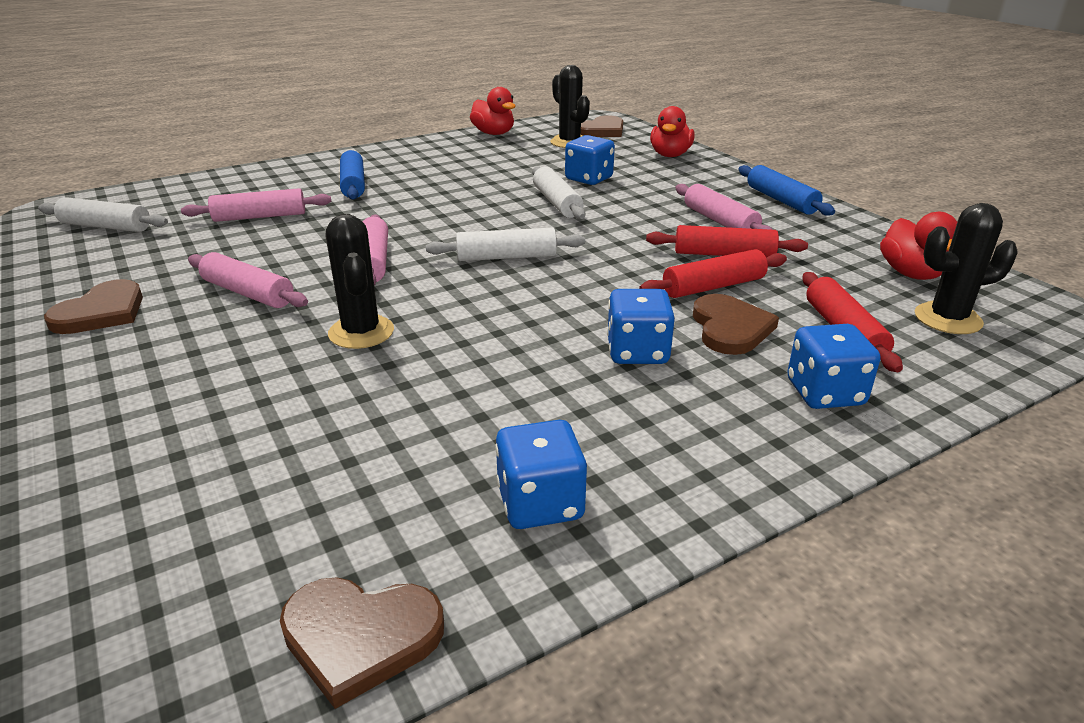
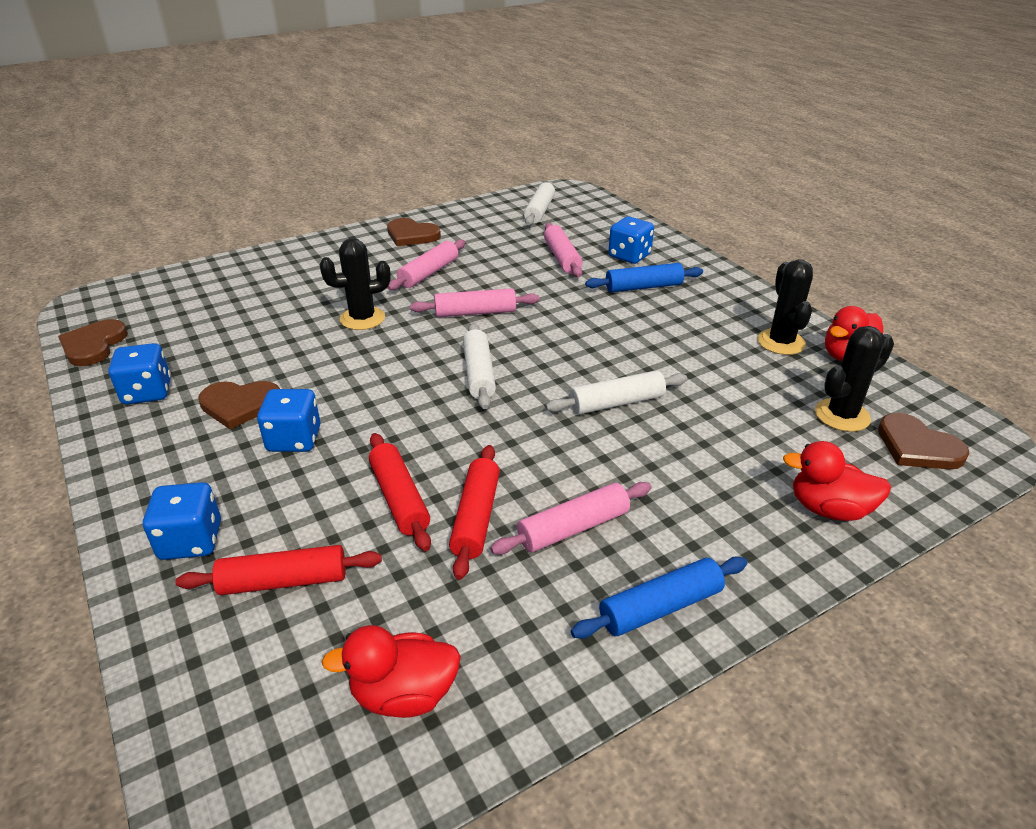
camera: 90 degrees right, 5 degrees up
(589, 179) = (700, 427): blue dice -> blue dice (629, 256)
(730, 328) = (315, 498): brown heart -> brown heart (240, 405)
(947, 319) = (281, 690): black cactus -> black cactus (781, 342)

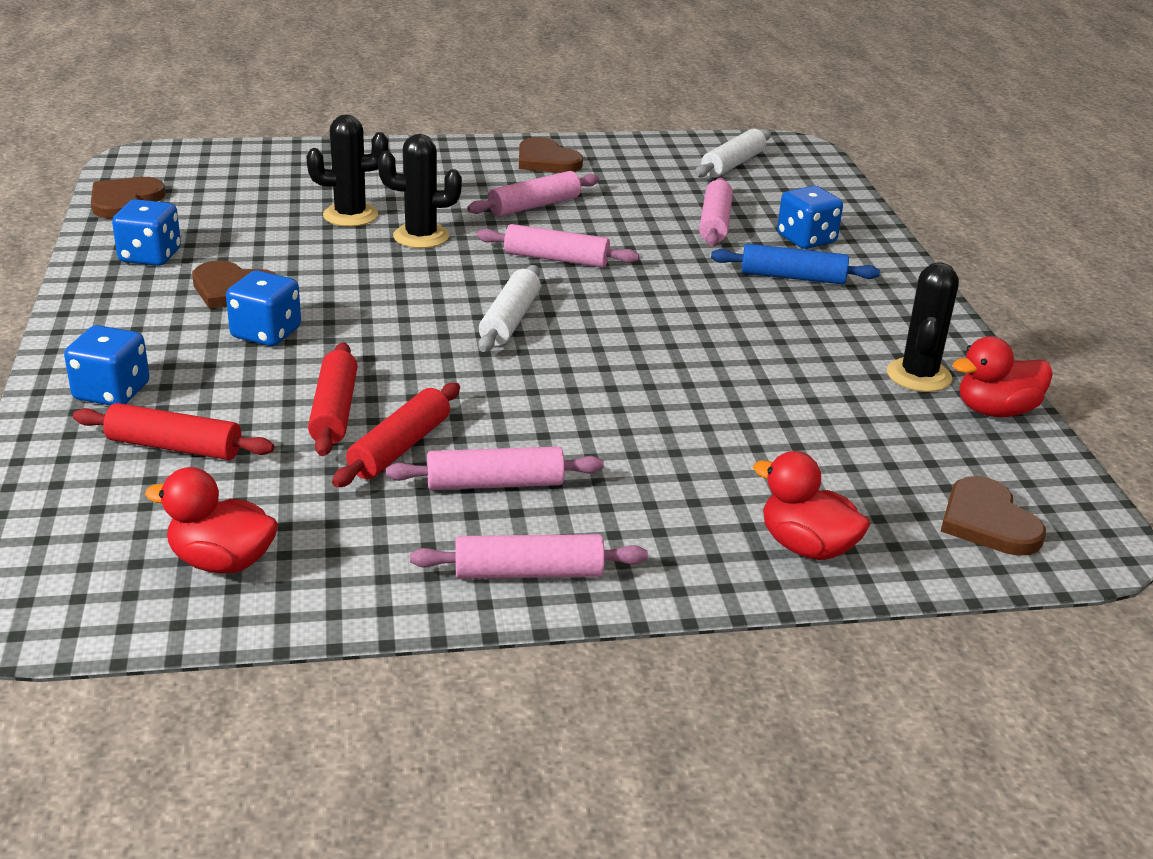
camera: 20 degrees right, 5 degrees down
(616, 403) = (647, 386): white rolling pin -> none
(660, 607) = (528, 573): blue rolling pin -> pink rolling pin
(842, 415) = (920, 467): black cactus -> black cactus (350, 215)

